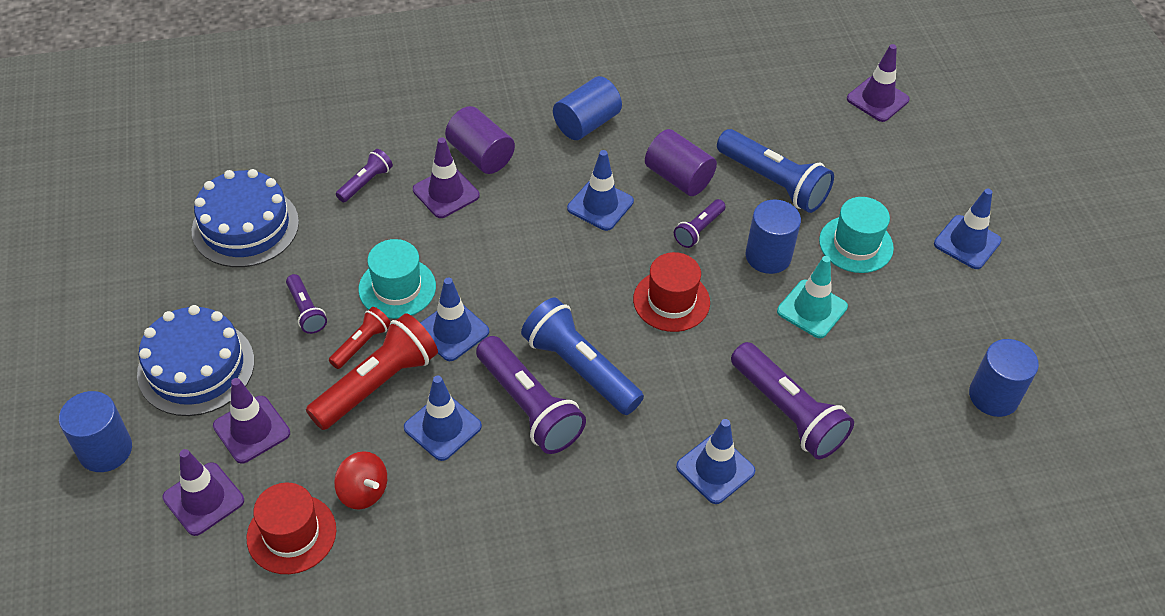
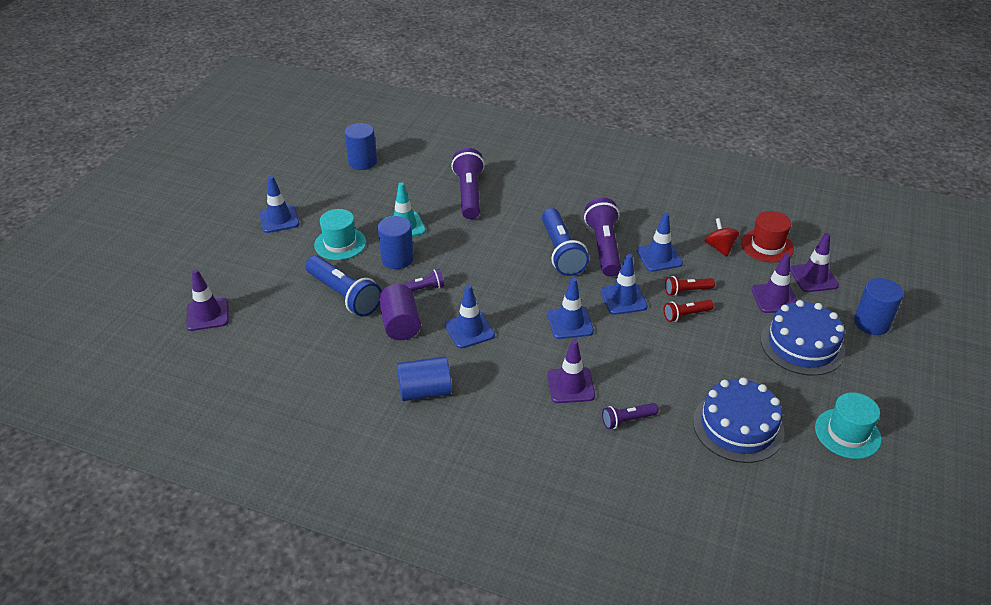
camera: 145 degrees left, 10 degrees down
(306, 310) = (714, 349): purple flashlight -> none
(377, 384) = (687, 291): red flashlight -> red flashlight, size x0.52
(397, 288) = (644, 337): turquoise hat -> turquoise hat (847, 433)
(480, 155) = (524, 402): purple cylinder -> none
(671, 301) = (478, 261): red hat -> none
(715, 469) = (528, 189): blue traffic cone -> blue traffic cone (570, 323)
(773, 182) = (344, 295): blue flashlight -> blue flashlight turned 150 degrees clockwise

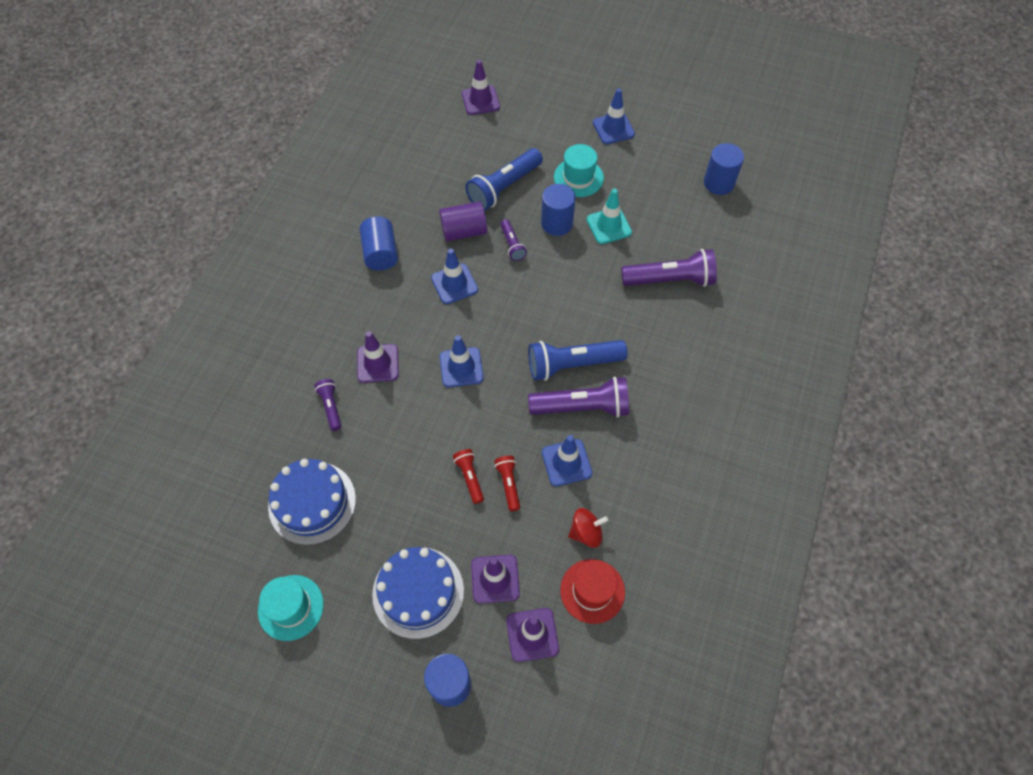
camera: 90 degrees right, 20 degrees up
(623, 299) = (496, 419): blue traffic cone -> none

